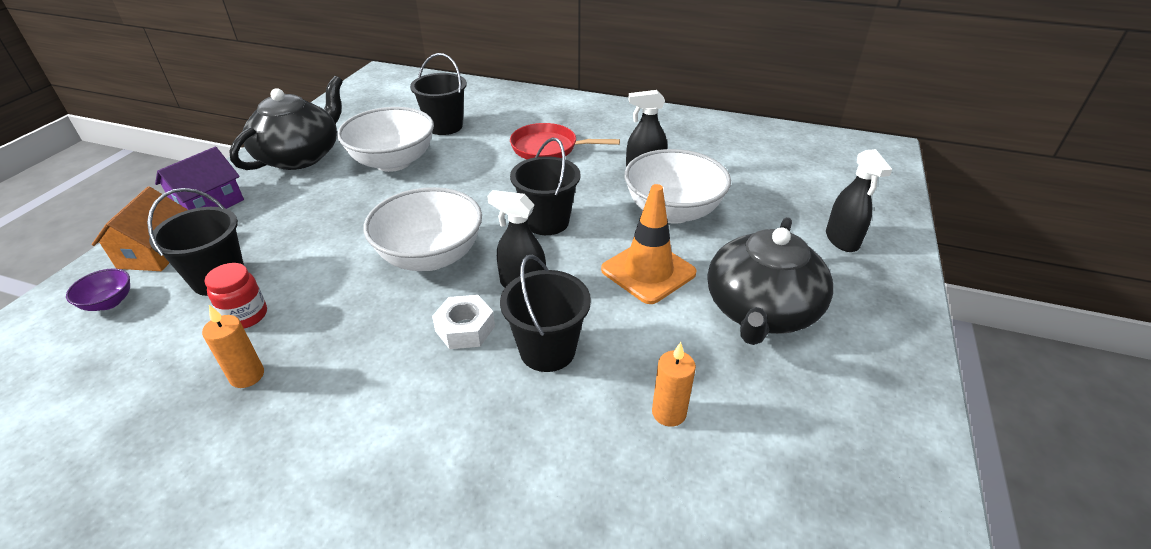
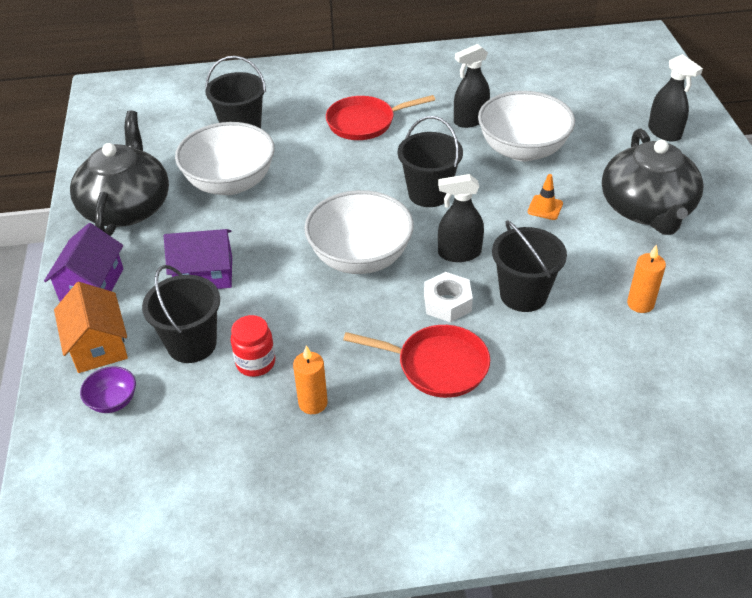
camera: 25 degrees left, 5 degrees up
(294, 225) = (204, 274): none -> purple house
(393, 389) = (437, 365): none -> red pan
(648, 271) = (545, 208): orange traffic cone -> orange traffic cone, size x0.47

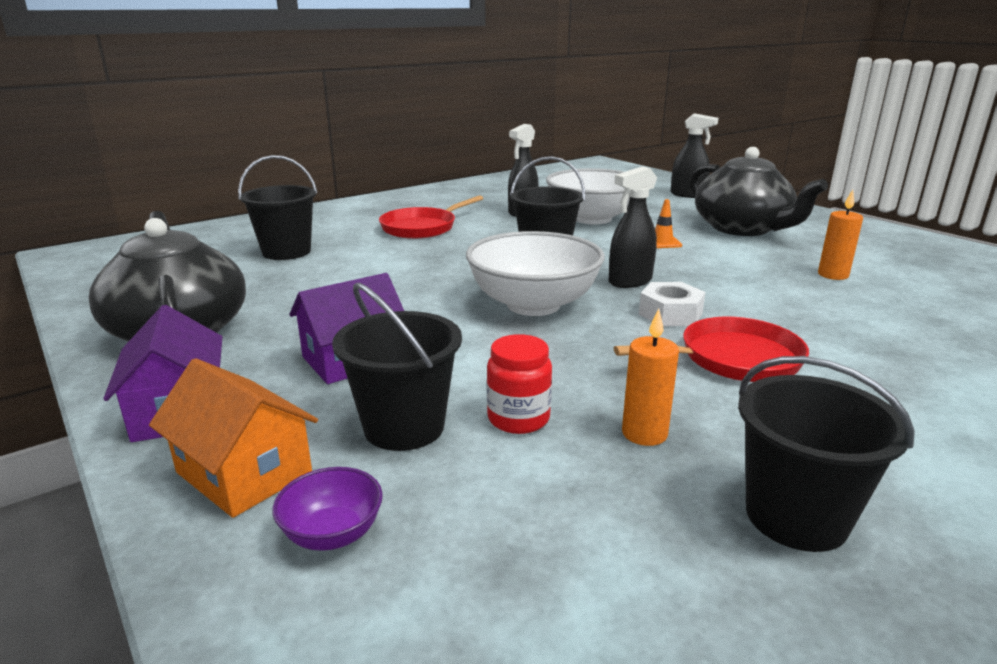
camera: 30 degrees left, 20 degrees down
(230, 183) = (311, 286): white bowl -> none
(523, 295) = (730, 292): black bucket -> black bucket (796, 517)

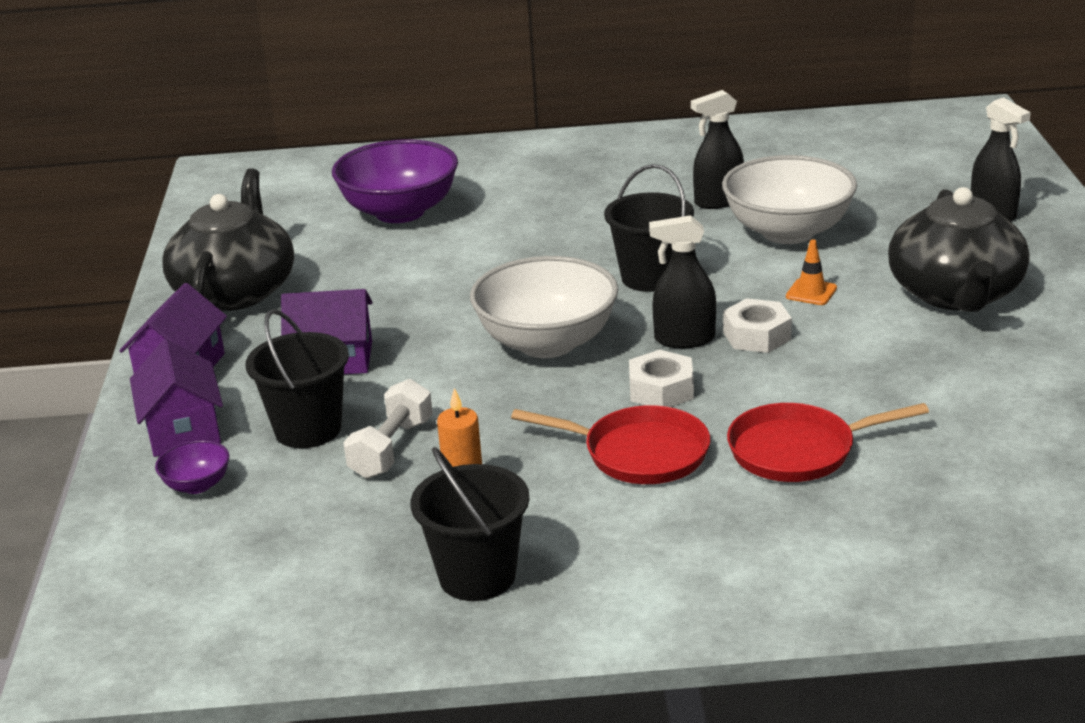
camera: 35 degrees right, 5 degrees up
(244, 472) = (183, 429): orange house -> purple house
(286, 252) = (400, 212): black bucket -> purple bowl
(422, 228) = (570, 204): red pan -> red pan (798, 450)
(518, 419) = (391, 449): red jar -> white dumbbell
(673, 269) = (756, 336): none -> white nut
(833, 275) = (931, 392): orange candle -> none

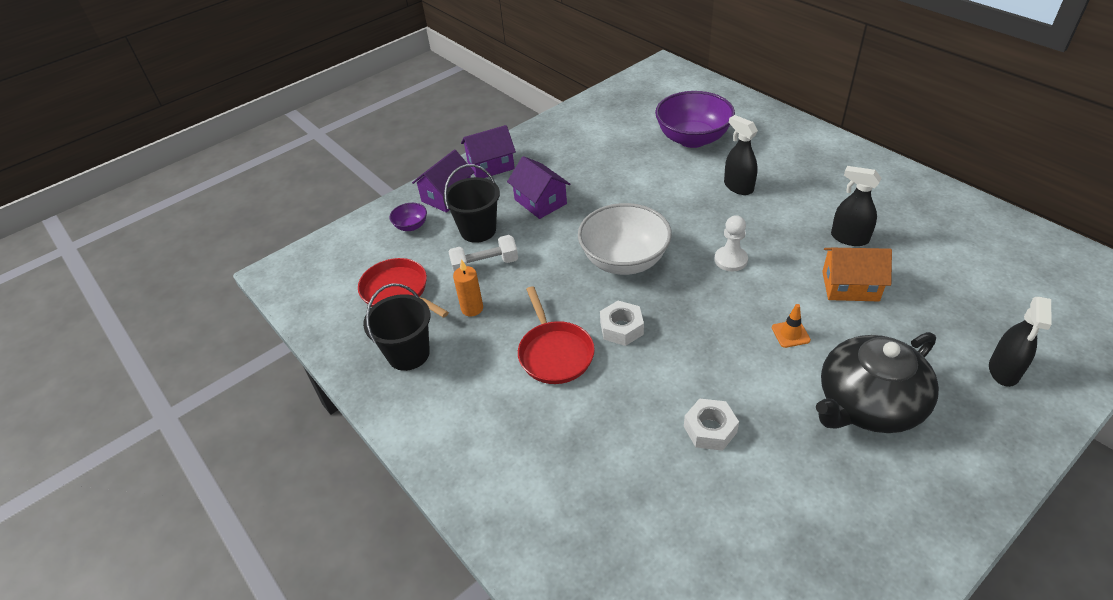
camera: 55 degrees right, 15 degrees up
(235, 291) = (567, 139): black teapot -> none
(650, 277) = (730, 260): black bucket -> white pawn
(684, 339) = (681, 309): black spray bottle -> black spray bottle (738, 187)
(756, 336) = (716, 336): white nut -> white nut (710, 429)
(788, 232) = (850, 286): white bowl -> orange house
(798, 450) = (614, 418): red pan -> red pan (398, 291)

